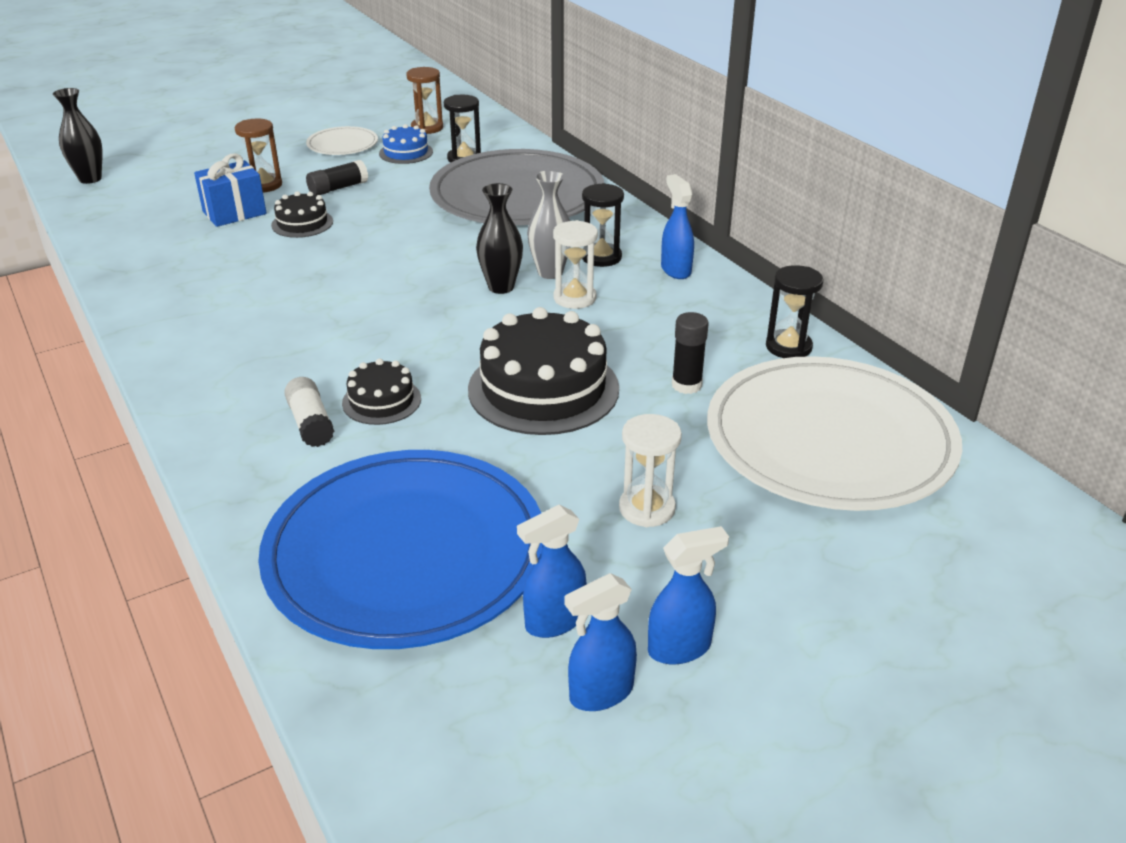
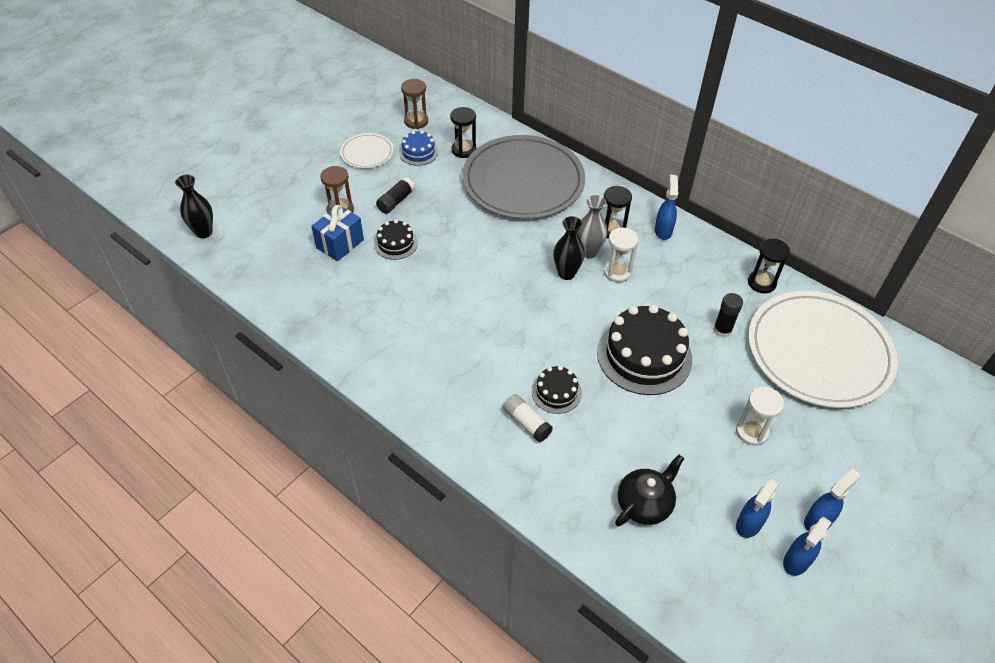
camera: 20 degrees left, 15 degrees up
(405, 553) = (645, 503): blue plate -> black teapot
(675, 270) = (663, 231): blue spray bottle -> blue spray bottle turned 45 degrees clockwise

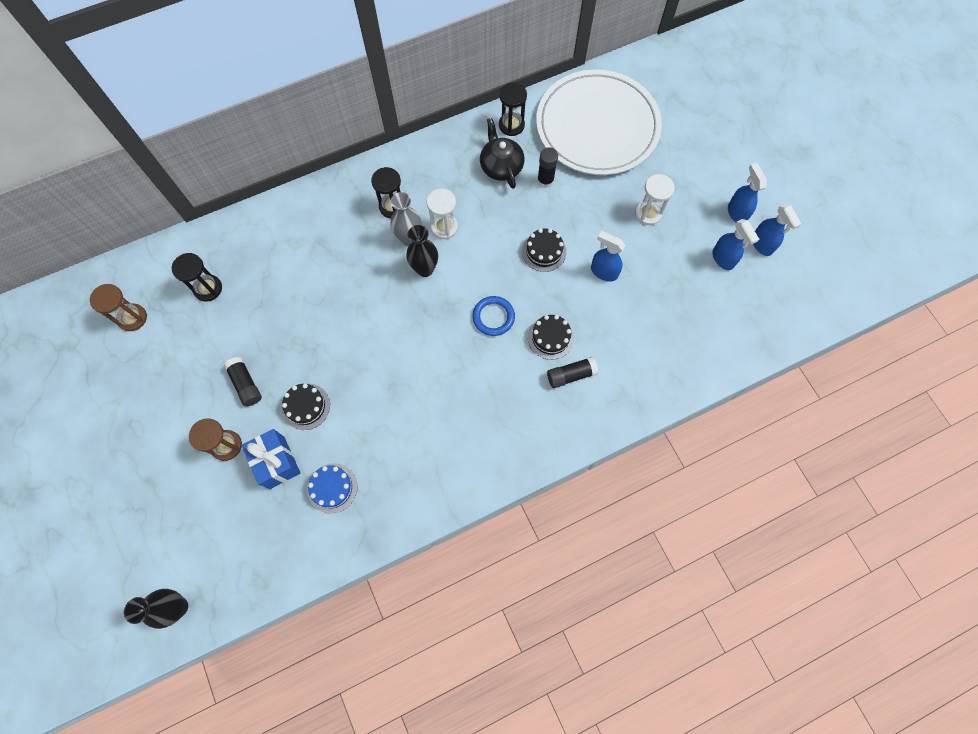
camera: 65 degrees left, 20 degrees up
(367, 153) = (153, 387): white plate -> none
(418, 152) = (184, 334): blue cake -> blue cake (332, 488)
(523, 181) = (286, 253): grey plate -> none
(526, 423) = (571, 375): white glue stick -> black glue stick
(550, 340) = (493, 317): none -> blue ring
(644, 355) = (544, 251): black cake -> black cake, size x0.51
(645, 503) = (679, 321): black teapot -> black teapot (501, 166)
(663, 231) = (416, 166): blue spray bottle -> blue spray bottle (603, 272)

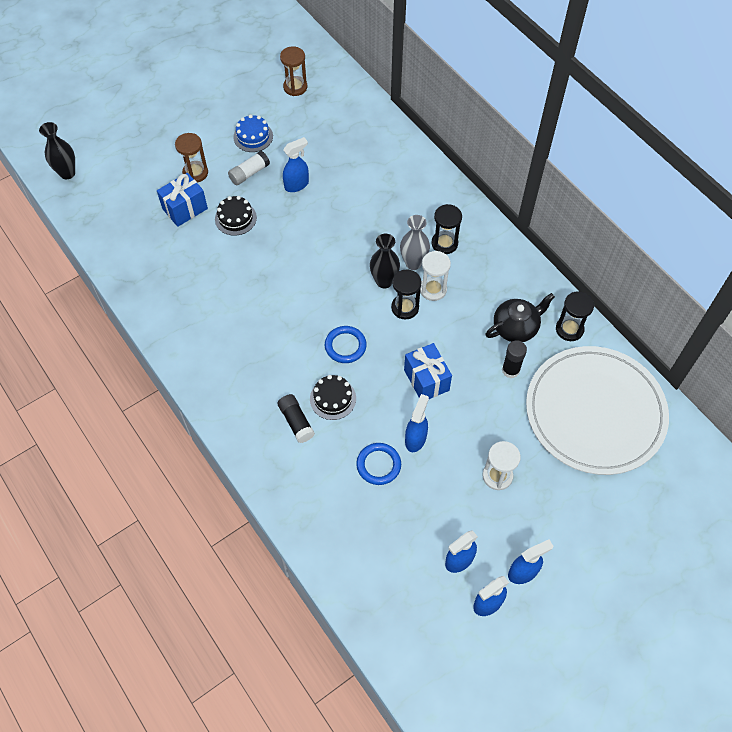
camera: 80 degrees right, 10 degrees down
(208, 288) = (331, 128): black hourglass -> black hourglass (405, 308)
(246, 384) = (249, 173): black glue stick -> white glue stick
(277, 335) = (297, 185): none -> blue spray bottle
(332, 488) = (167, 251): blue cake -> blue cake (253, 137)
(544, 251) = (426, 380): black cake -> blue gift
(626, 308) = (378, 465): none -> blue ring

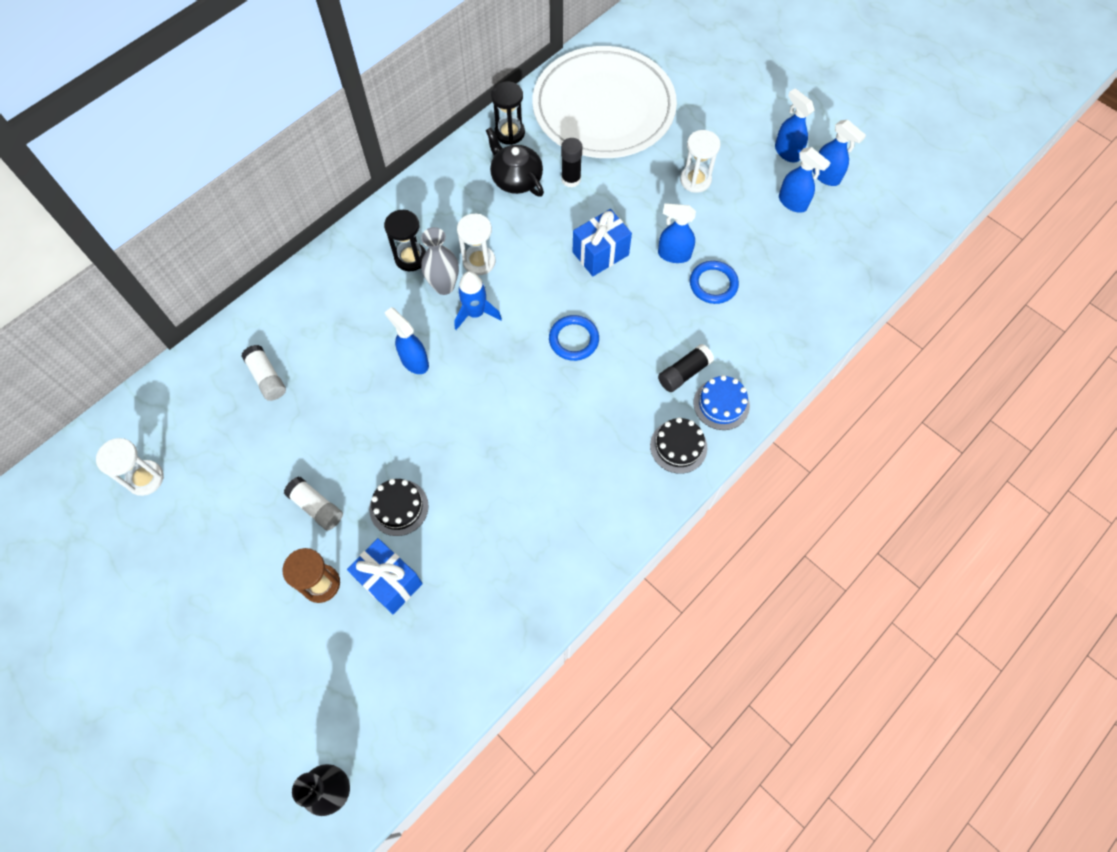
camera: 100 degrees left, 5 degrees up
(253, 137) = (246, 517): blue cake -> blue cake (721, 404)
(295, 87) = (145, 478): brown hourglass -> white hourglass
(297, 185) = (333, 440): blue spray bottle -> blue spray bottle (414, 361)
(333, 398) = (645, 341): black cake -> black cake (678, 446)
(355, 150) = (267, 377): none -> white glue stick
(384, 281) = (475, 313): black vase -> blue rocket
(405, 308) = (509, 286): black hourglass -> none

